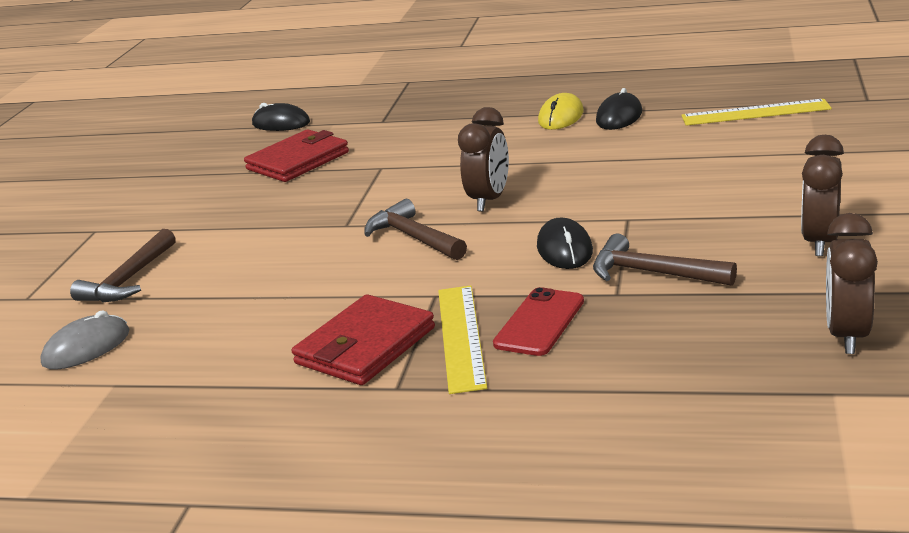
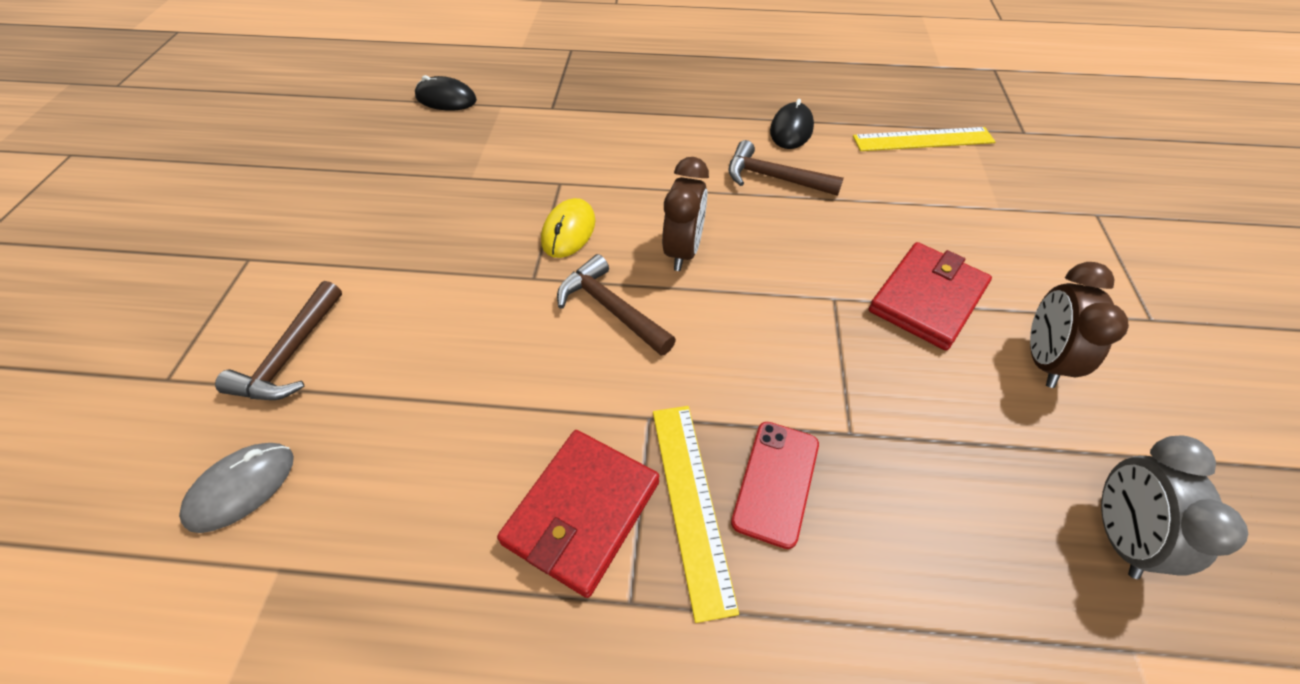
camera: 10 degrees left, 25 degrees up
(298, 161) = (469, 162): red wallet -> red wallet (927, 298)
(561, 117) = (733, 123): yellow mouse -> yellow mouse (568, 231)
(564, 249) = (778, 346): black mouse -> none
(653, 273) = (882, 399): brown hammer -> brown hammer (774, 178)
(847, 335) = (1118, 536): brown clock -> grey clock

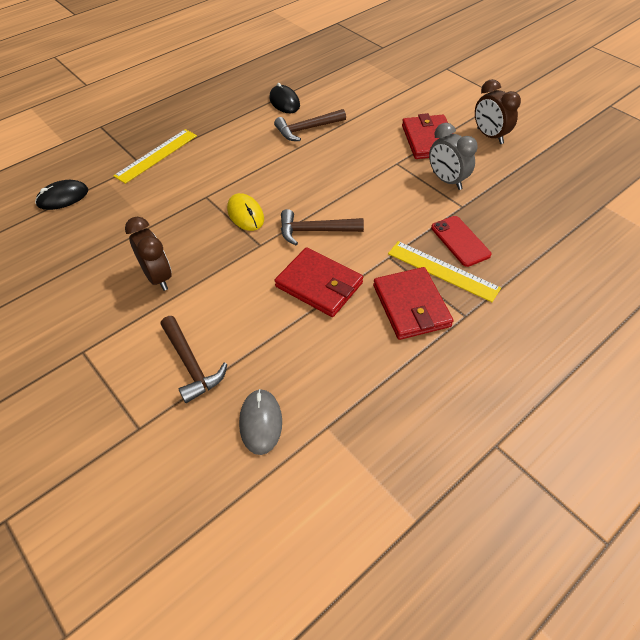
camera: 45 degrees left, 0 degrees up
(522, 380) = (319, 285): none -> red wallet
(683, 251) = (311, 186): brown clock -> brown clock (158, 277)
(923, 139) = (347, 73): yellow ruler -> yellow ruler (156, 155)
(1118, 536) = (568, 176): grey clock -> grey clock (447, 180)

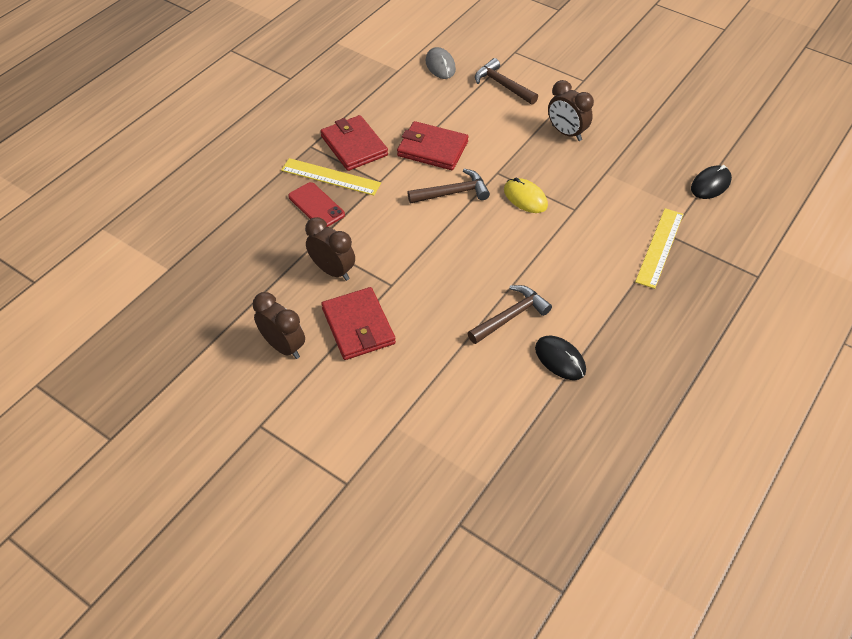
camera: 165 degrees right, 0 degrees up
(447, 180) = (333, 271): grey clock -> brown clock

